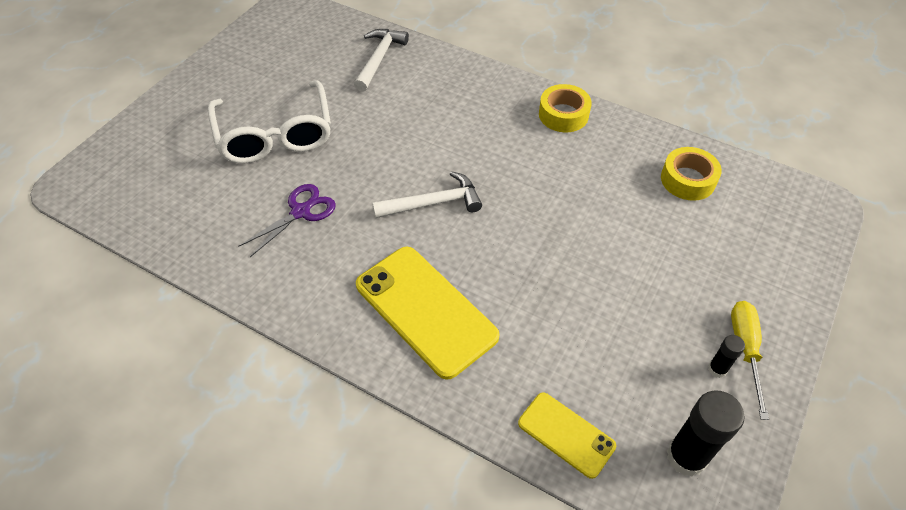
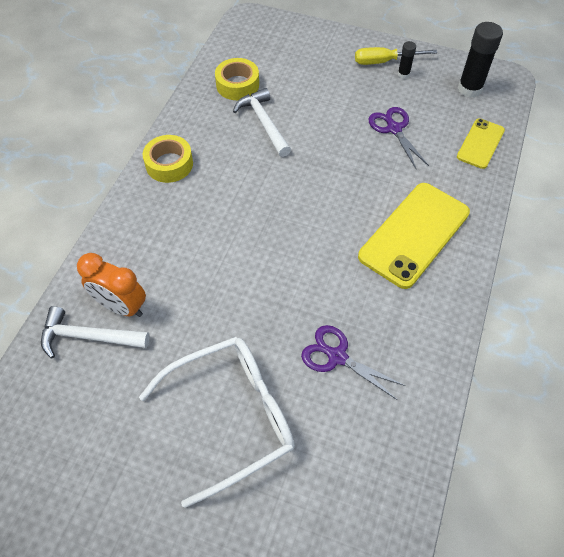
camera: 100 degrees left, 5 degrees up
(402, 77) = (121, 306): none -> orange clock
(433, 203) = (300, 247): white hammer -> white hammer (264, 123)
(603, 330) = (393, 128): none -> purple scissors

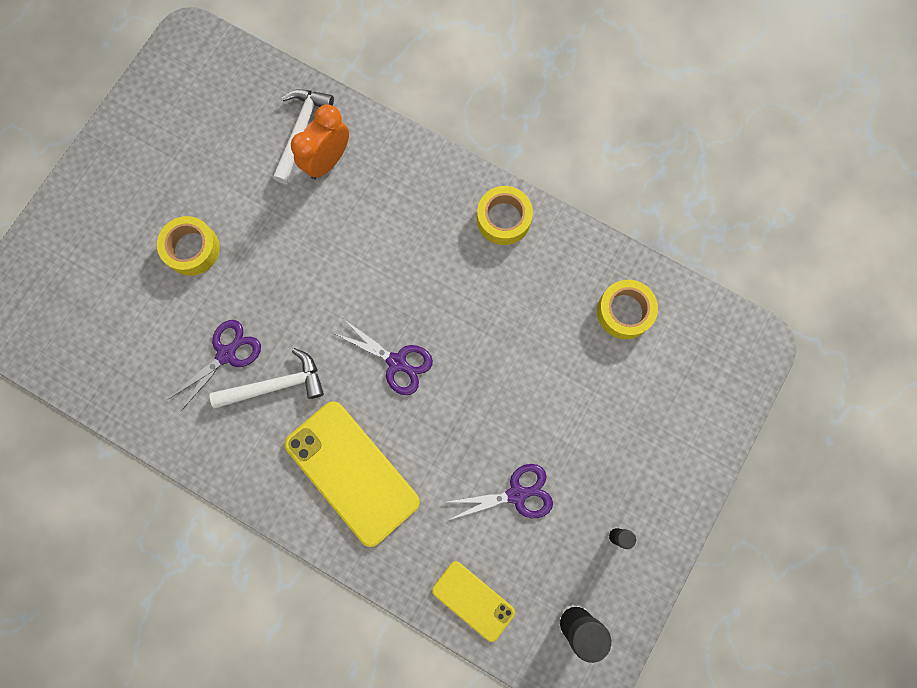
camera: 100 degrees right, 20 degrees up
(232, 416) = (192, 249): white glasses -> yellow tape
(264, 123) = (552, 334): white hammer -> white hammer (276, 385)
(311, 218) = (397, 362): none -> purple scissors
(384, 61) = (645, 516): yellow screwdriver -> none

